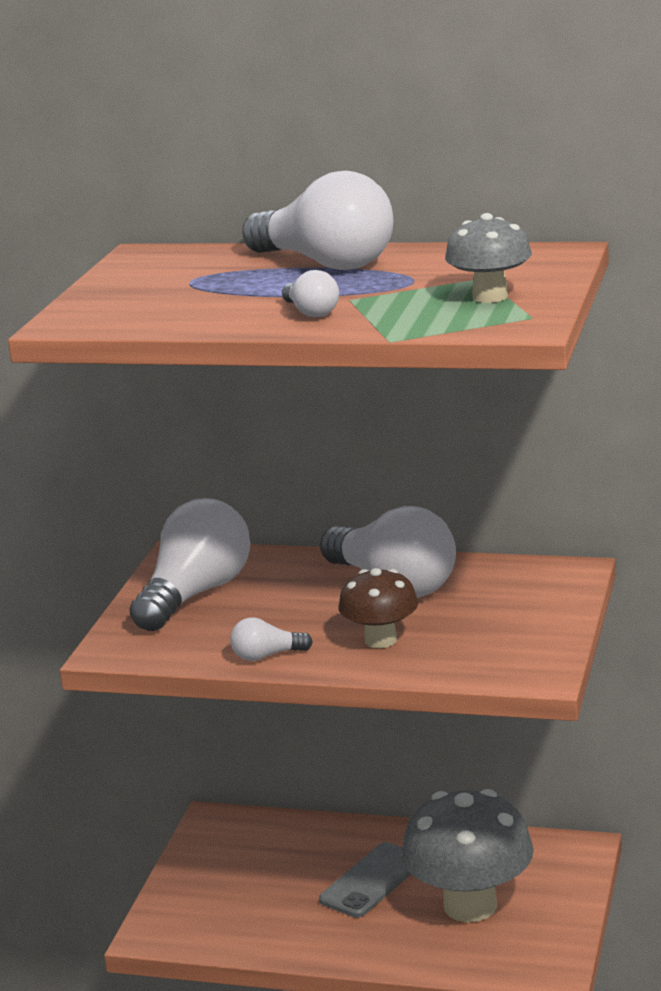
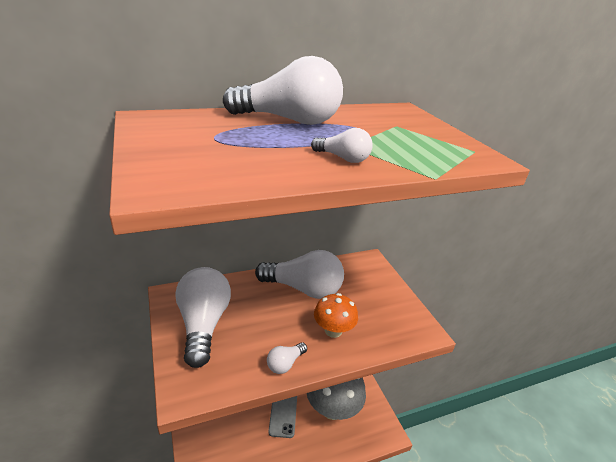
camera: 40 degrees left, 10 degrees up
(381, 640) = (333, 330): brown mushroom -> orange mushroom
(490, 297) = (426, 138): grey mushroom -> none

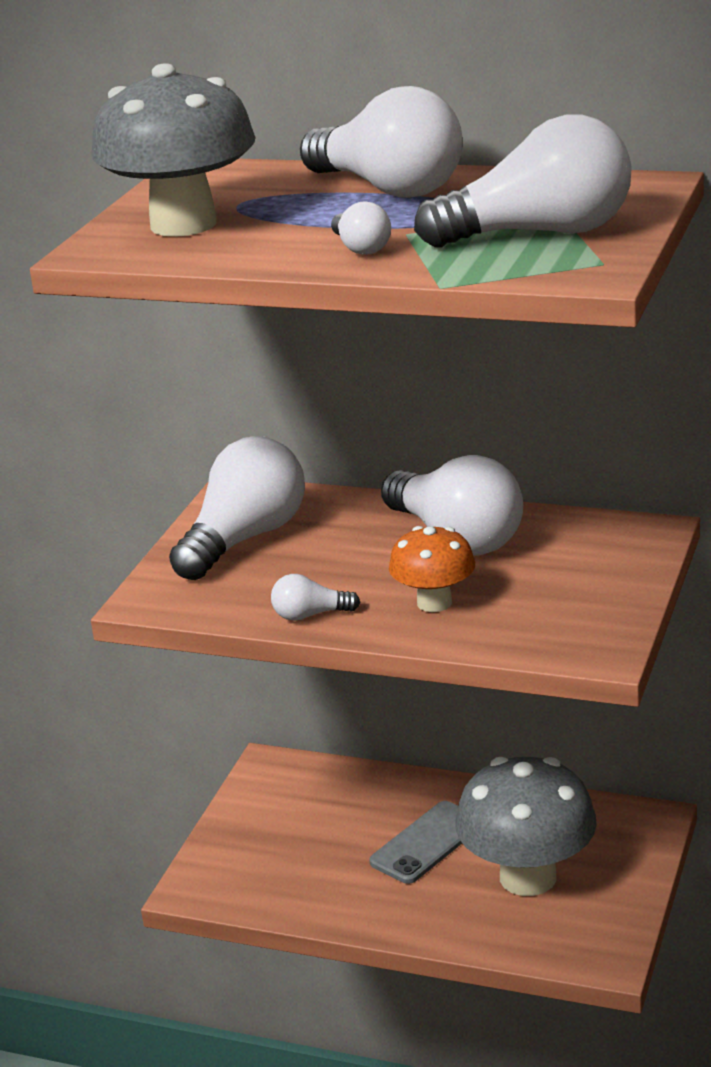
camera: 45 degrees right, 5 degrees down
(198, 156) = (183, 224): none -> grey mushroom
(414, 138) = (539, 234): none -> white light bulb

